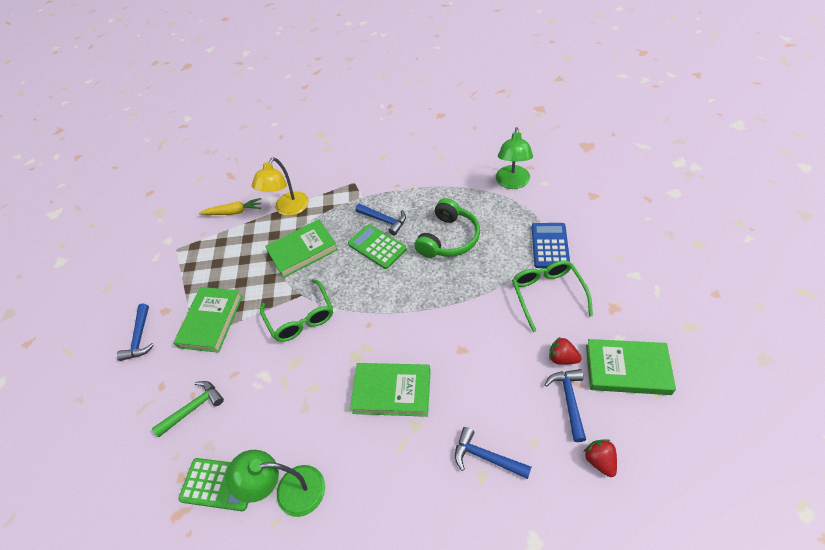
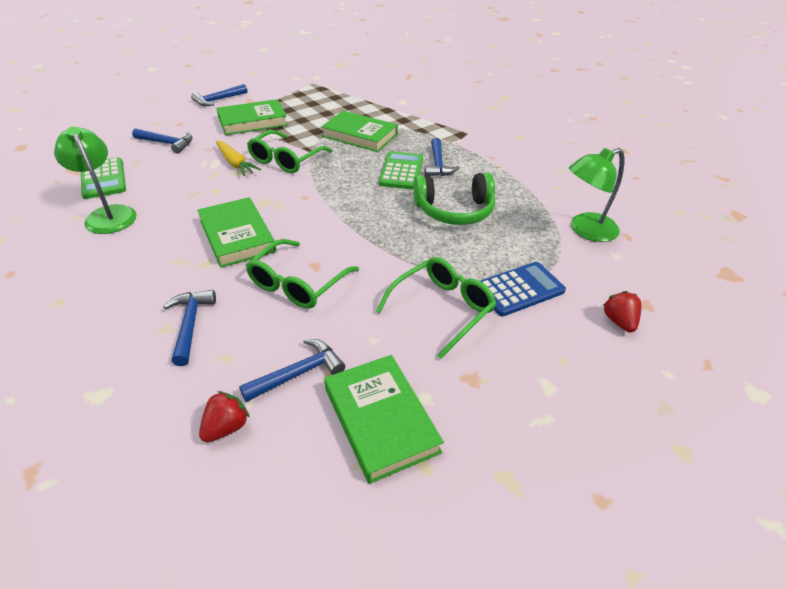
camera: 50 degrees right, 10 degrees down
(193, 408) = (167, 143): green hammer -> blue hammer
(234, 212) = (371, 91): yellow carrot -> yellow carrot (235, 163)
(288, 209) = (399, 113): yellow lamp -> none
(476, 368) = (297, 283): none -> green glasses
(562, 358) = (356, 349): red strawberry -> red strawberry (619, 322)

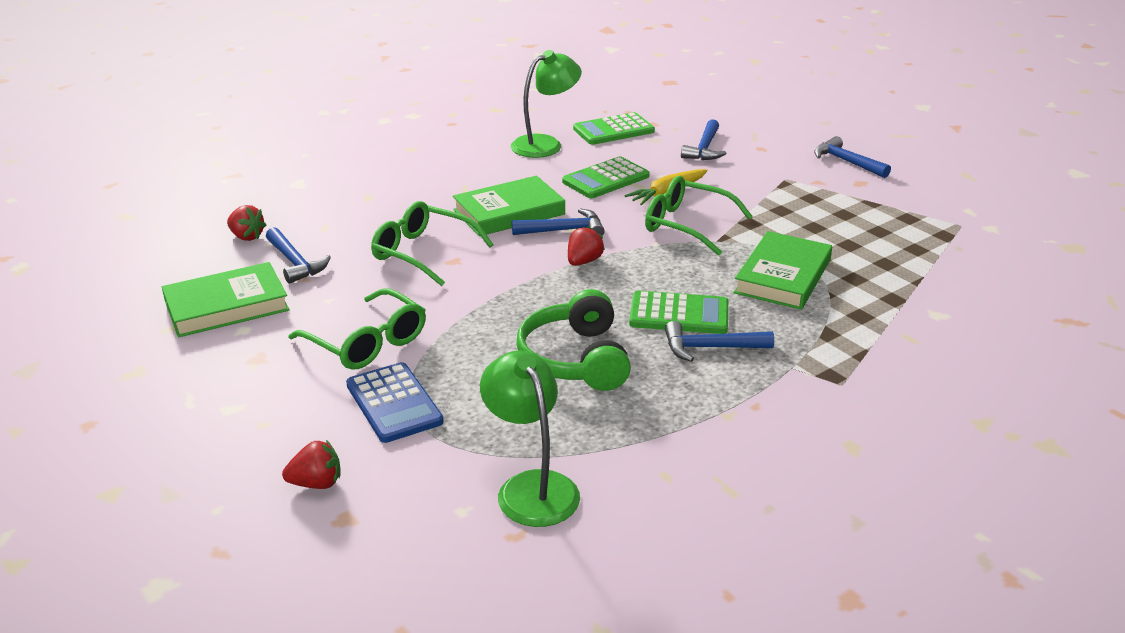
camera: 90 degrees right, 10 degrees down
(190, 325) = (370, 206): blue hammer -> blue hammer (564, 230)
(197, 187) = (606, 179): none -> green calculator
(253, 121) = (790, 192): green book -> none
(329, 203) = (583, 262): none -> red strawberry

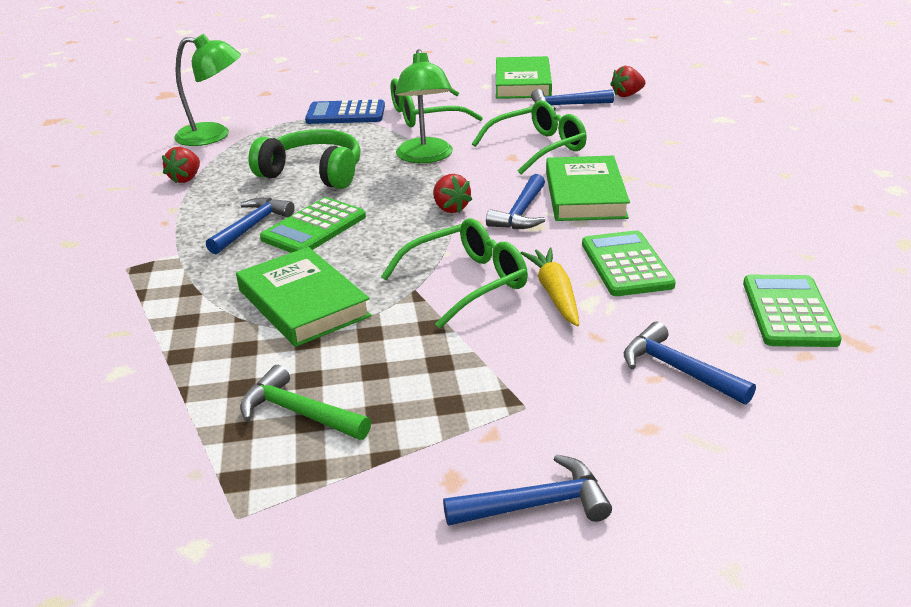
camera: 120 degrees right, 0 degrees up
(316, 483) = (302, 90): red strawberry -> red strawberry (186, 179)
(545, 144) = (760, 251): green lamp -> green lamp (425, 157)
(878, 236) = (299, 413): none -> green hammer

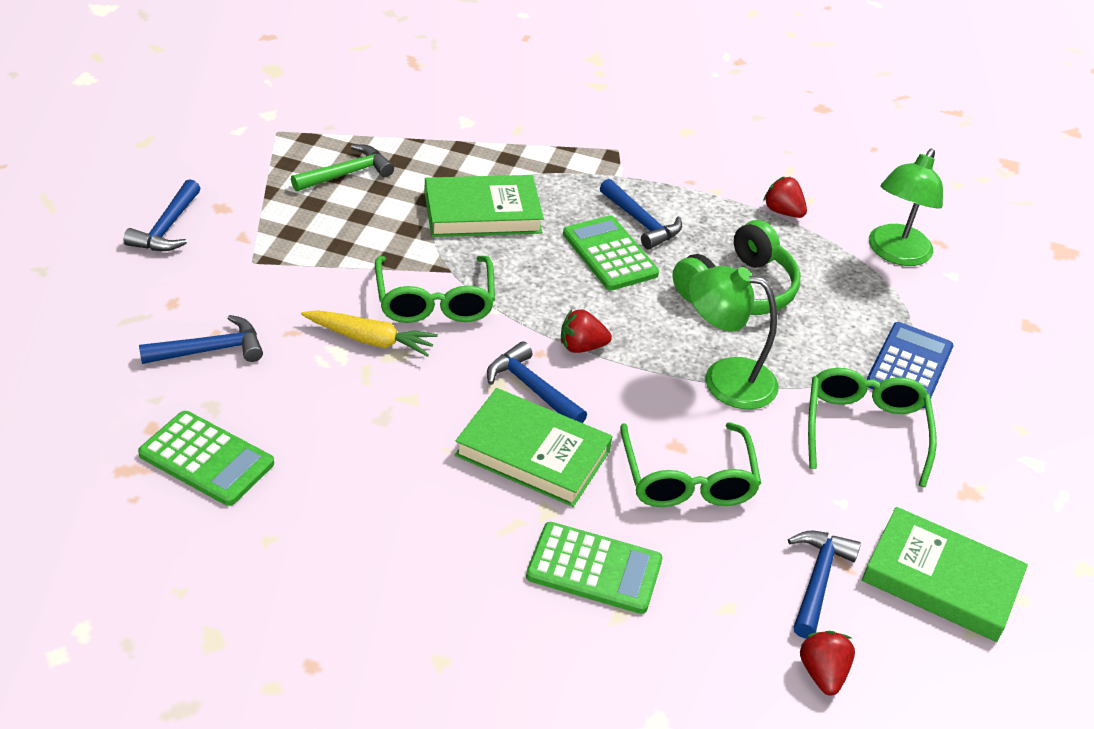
camera: 110 degrees right, 10 degrees up
(626, 265) = (373, 405): green calculator -> green calculator (594, 568)

